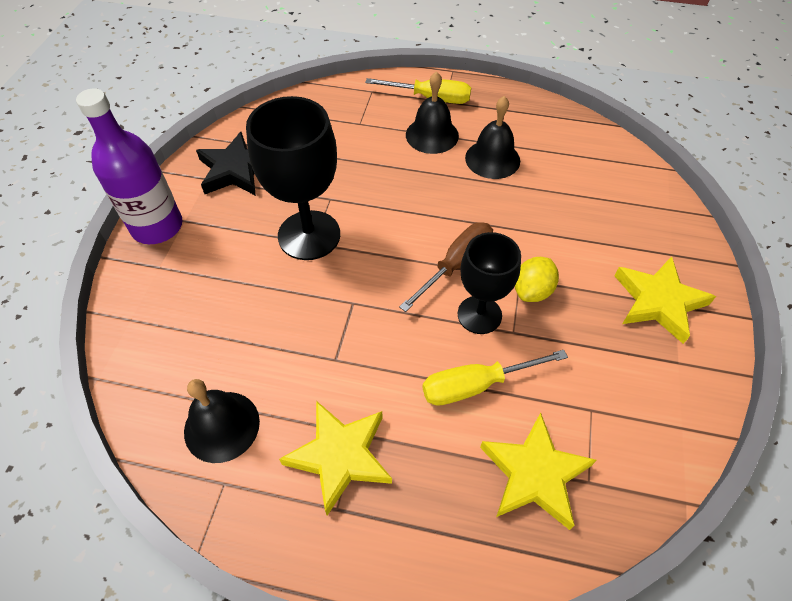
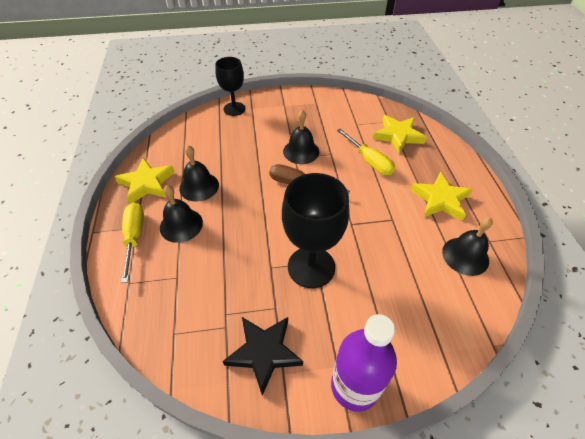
camera: 110 degrees left, 5 degrees down
(479, 315) = (328, 168): black goblet -> black goblet (234, 109)
(532, 291) = (301, 151): yellow lemon -> black bell
(658, 302) = (285, 110): yellow star -> yellow star (147, 183)

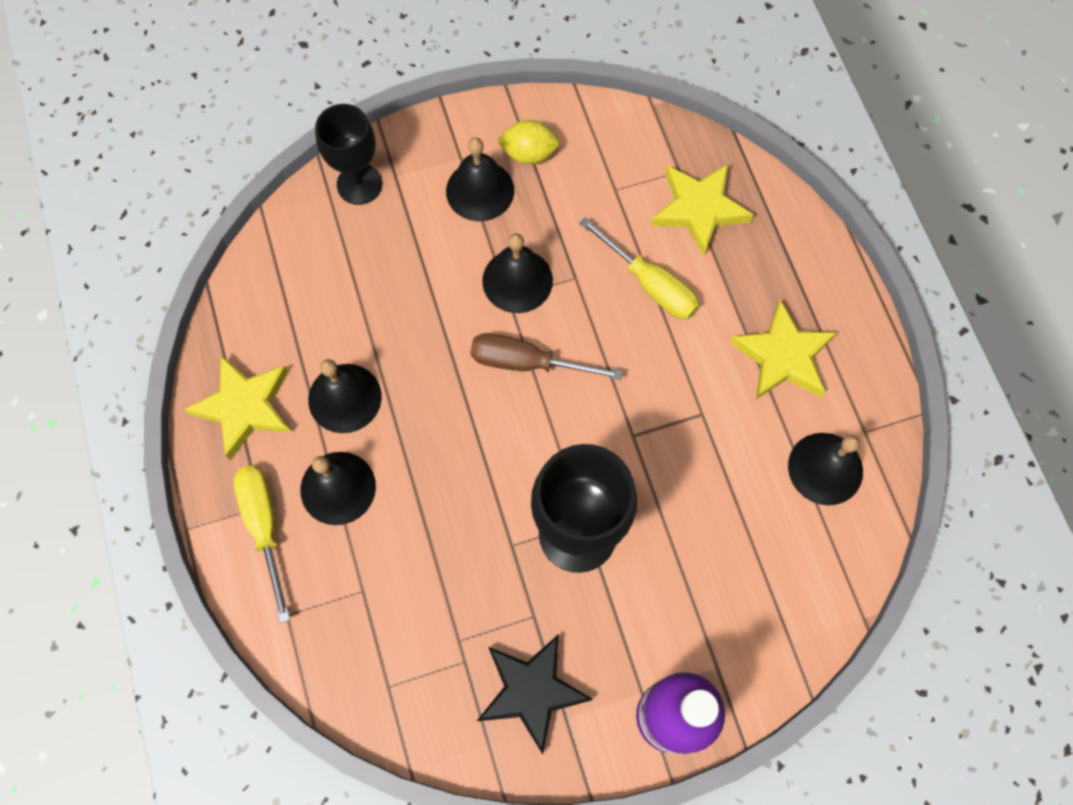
camera: 10 degrees left, 20 degrees up
(290, 117) = (480, 190): none -> black bell
(317, 107) = (529, 153): none -> yellow lemon

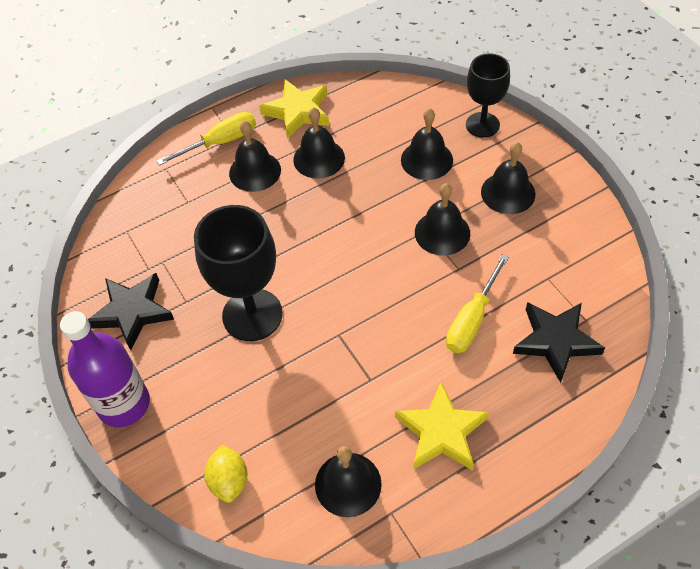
camera: 80 degrees right, 15 degrees down
(395, 265) = (426, 160): none -> black bell
(527, 362) = (377, 253): brown screwdriver -> none
(529, 153) = (553, 215): yellow lemon -> yellow lemon (229, 481)
(699, 209) = (555, 341): yellow star -> black star

